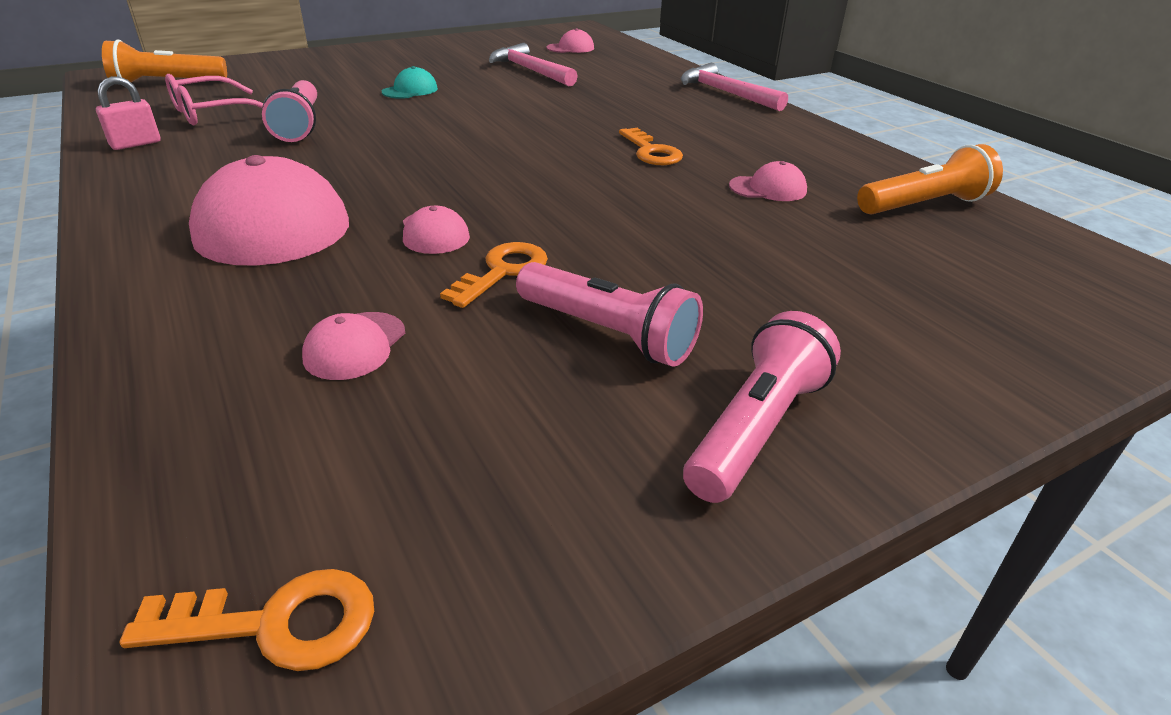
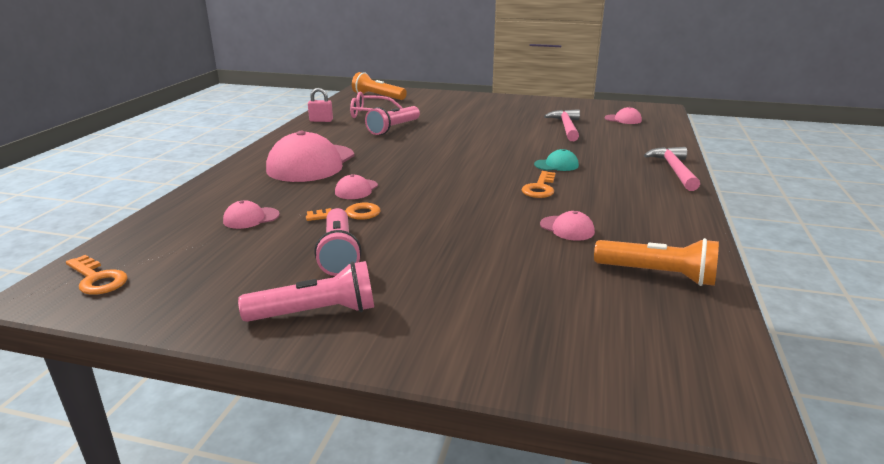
camera: 45 degrees right, 10 degrees down
(410, 90) = (476, 123): turquoise cap -> turquoise cap (556, 165)

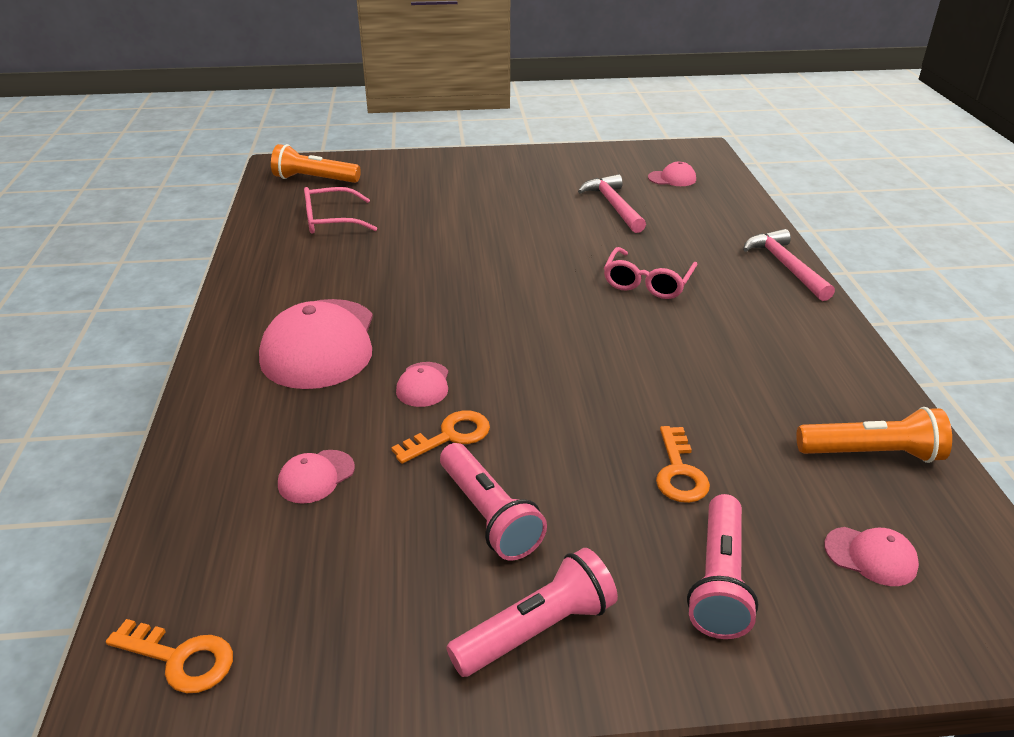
camera: 20 degrees left, 10 degrees up
(321, 120) = (266, 247): pink padlock -> none
(393, 128) = (386, 246): pink flashlight -> pink flashlight (719, 580)
(540, 188) = (655, 332): orange key -> orange key (679, 472)
(556, 165) = (647, 283): turquoise cap -> pink glasses
(567, 228) = (731, 399): pink cap -> pink cap (871, 556)

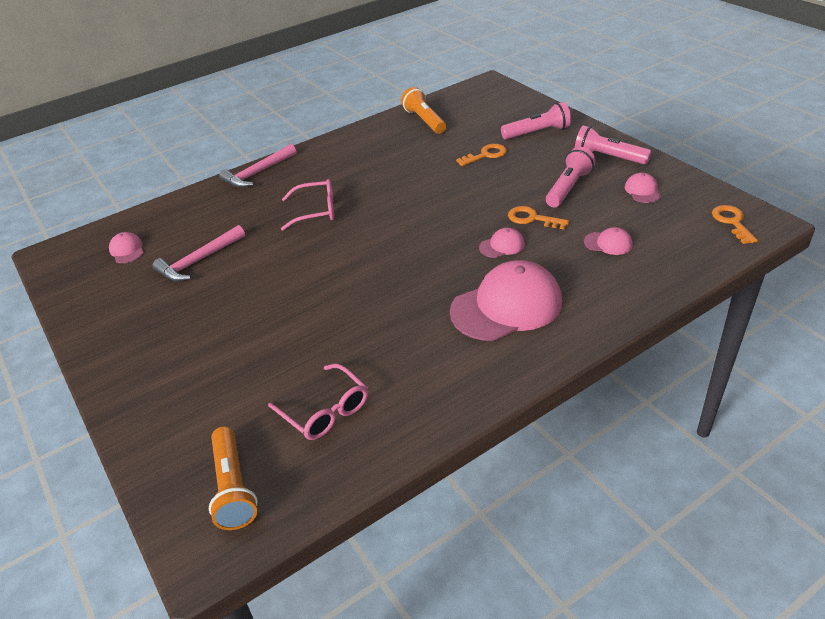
camera: 115 degrees left, 5 degrees up
(871, 556) = (489, 111): pink cap -> pink cap (642, 191)

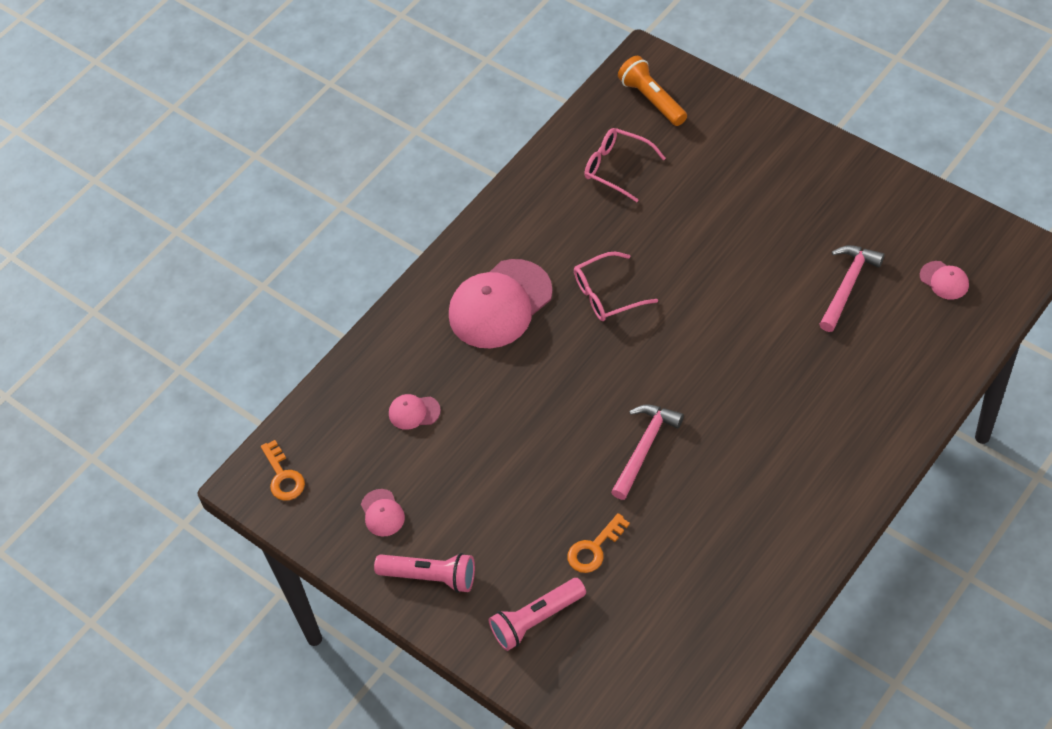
camera: 165 degrees right, 15 degrees up
(258, 173) = (889, 444): pink hammer -> pink hammer (644, 448)
(316, 211) = (764, 390): pink glasses -> pink glasses (607, 294)
(424, 120) = (715, 620): orange flashlight -> none
(502, 245) = (526, 383): pink cap -> none
(532, 219) = (503, 433): orange key -> none
(568, 188) = (471, 500): pink flashlight -> none

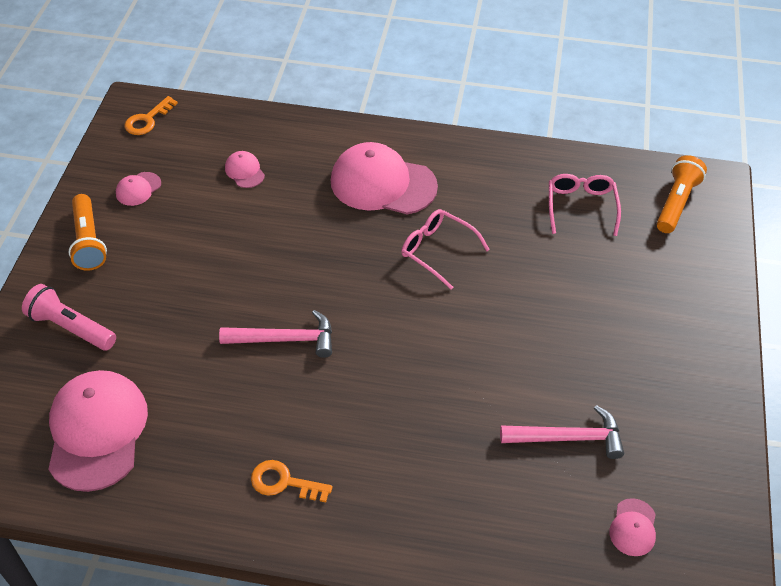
camera: 55 degrees right, 5 degrees down
(430, 577) = (88, 241): pink flashlight -> orange flashlight
(594, 549) = (160, 342): orange key -> orange key (284, 482)
(670, 627) = (97, 431): none -> pink cap

